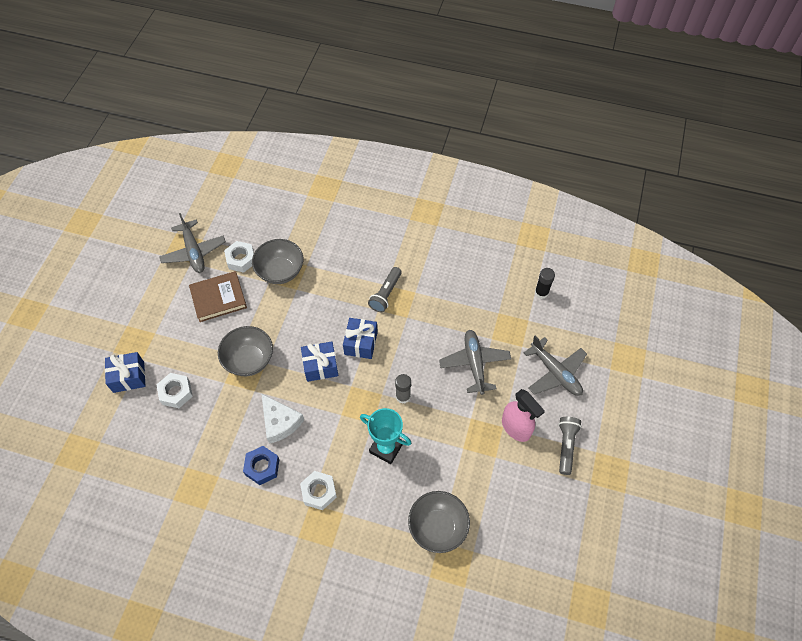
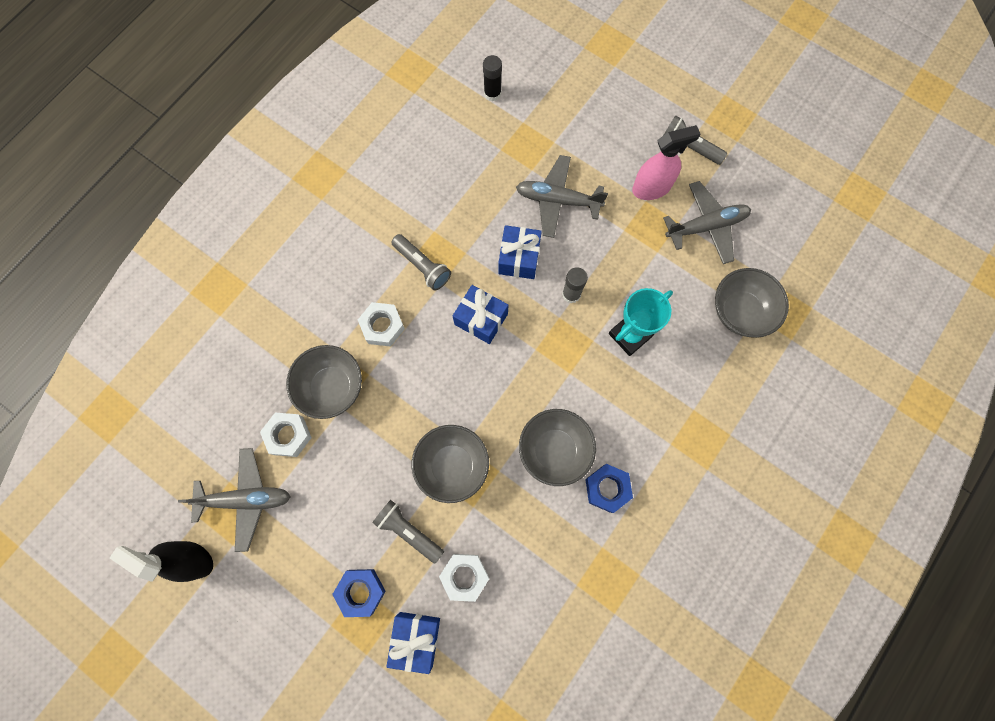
camera: 70 degrees left, 15 degrees up
(150, 238) = (192, 559): none -> black spray bottle
(152, 335) = (361, 591): none -> blue nut
(197, 349) = (408, 531): none -> grey flashlight
(218, 298) = (339, 483): brown book -> none
(280, 422) = (554, 450): white cheese -> grey bowl
(319, 492) = (660, 429): white nut -> white nut (382, 326)
(320, 366) = (495, 377): blue gift -> blue gift (519, 258)
(555, 373) = (600, 121): grey plane -> grey plane (706, 226)

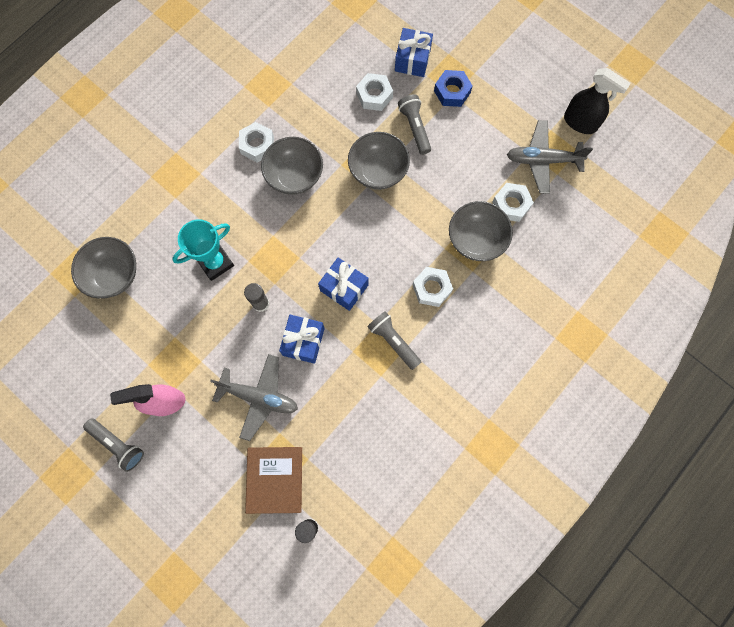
camera: 175 degrees left, 0 degrees up
(408, 531) = (415, 128): grey flashlight -> grey flashlight turned 150 degrees counterclockwise
(530, 129) = (275, 479): none -> brown book
(607, 488) = (257, 145): blue nut -> white nut
(706, 226) = (123, 358): grey plane -> none

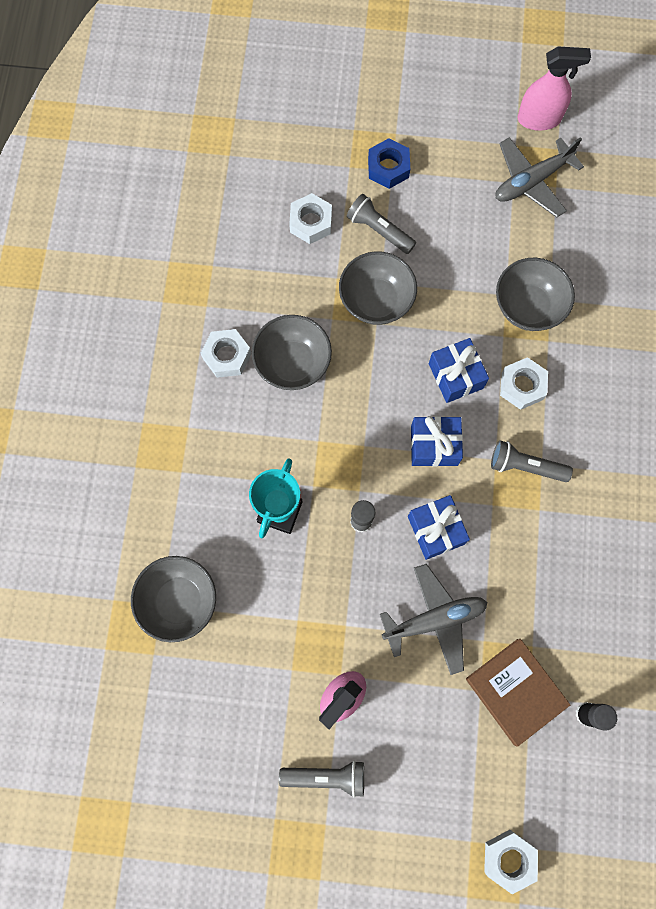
camera: 35 degrees left, 0 degrees up
(412, 60) = (322, 159): blue gift -> blue gift (455, 376)
(511, 205) = (535, 247): white nut -> white nut (509, 859)
(580, 122) = (539, 119): black spray bottle -> pink spray bottle

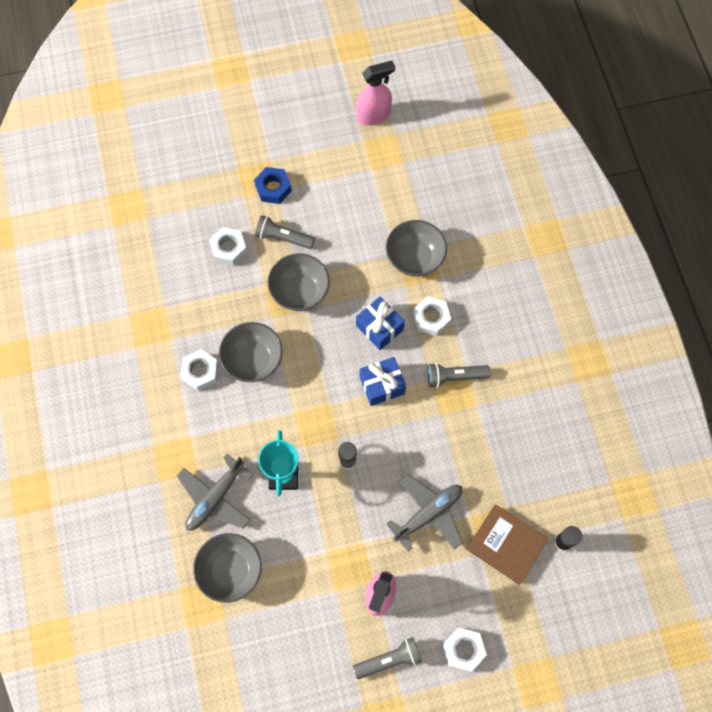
camera: 20 degrees left, 5 degrees down
(436, 530) = (405, 447): blue gift -> none
(509, 859) = (544, 668): white nut -> white nut (463, 649)
(531, 181) = (384, 164): grey plane -> grey plane (215, 498)

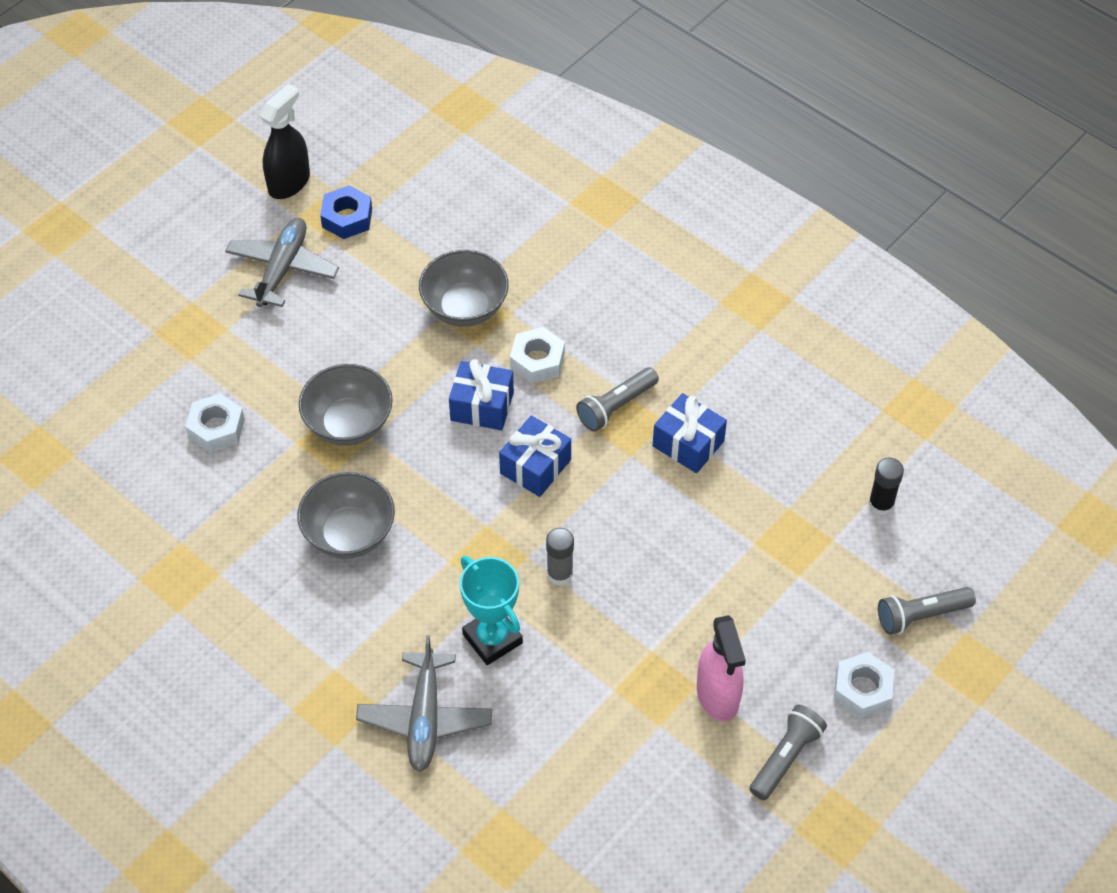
camera: 35 degrees left, 15 degrees down
(200, 372) = (290, 588): white nut -> none
(230, 570) = (511, 787): grey bowl -> none
(273, 188) = (222, 329): blue nut -> blue nut (347, 218)
(283, 238) = (279, 376): grey flashlight -> grey flashlight (921, 615)
(373, 115) = (289, 182): pink spray bottle -> black spray bottle
(428, 514) = (703, 571): grey plane -> grey plane (282, 269)
(478, 428) = (688, 444): none -> blue gift
(506, 544) = (820, 547): brown book -> none

